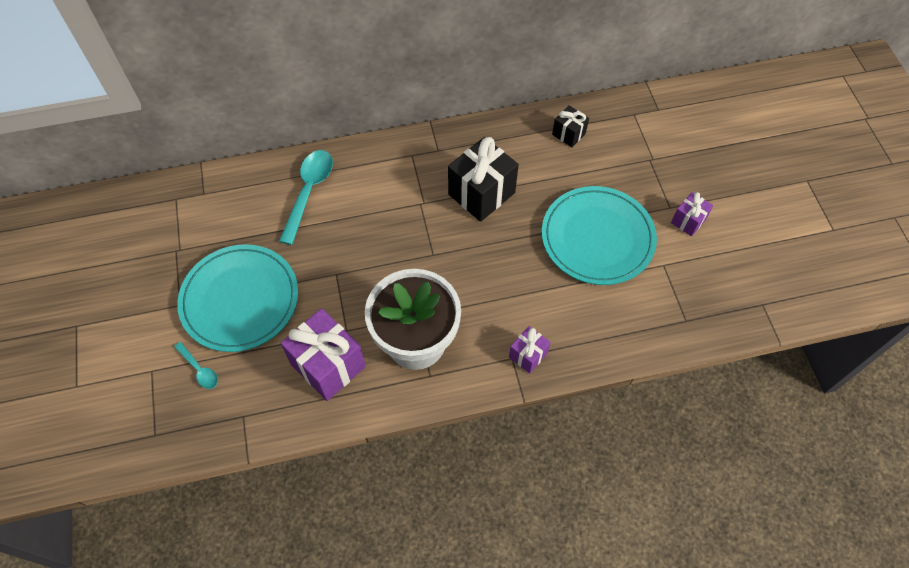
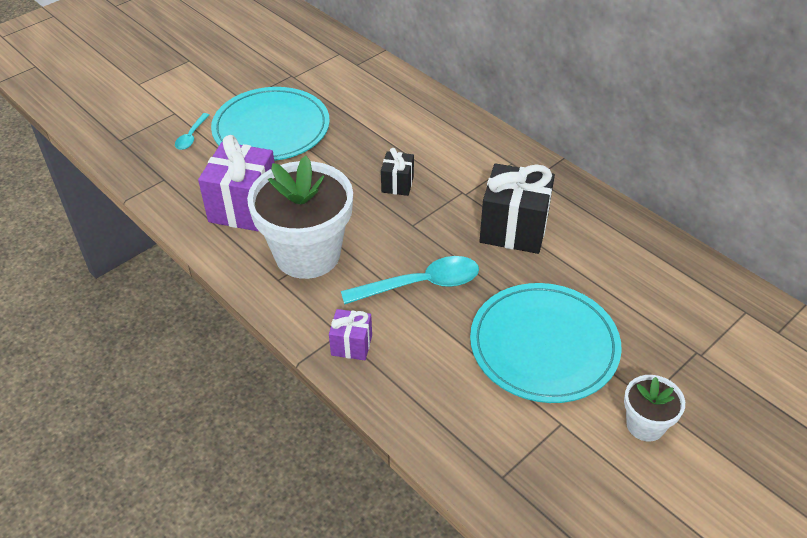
camera: 60 degrees right, 15 degrees down
(308, 192) = (410, 119): turquoise spoon -> turquoise spoon (420, 284)
(568, 134) = (656, 266): black gift -> black gift (397, 184)
(688, 221) = (645, 425): purple gift -> white flower pot

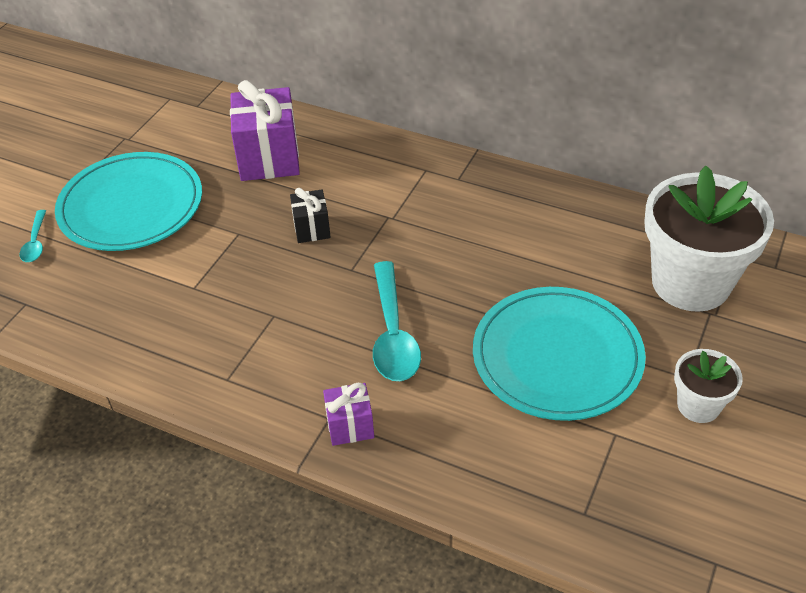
camera: 20 degrees left, 0 degrees up
(244, 207) = (143, 308): purple gift -> purple gift (269, 158)
(307, 254) = (247, 339): white flower pot -> white flower pot (690, 282)
(420, 284) = (393, 333): turquoise spoon -> turquoise spoon turned 120 degrees clockwise
(514, 229) = (464, 241): black gift -> none

